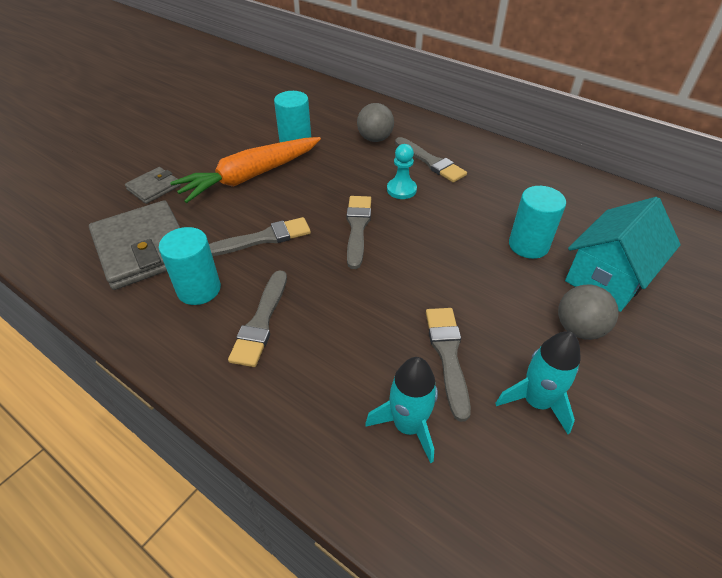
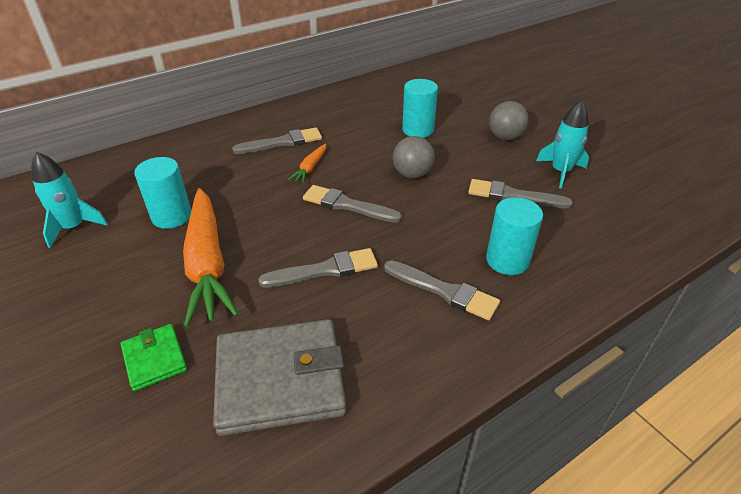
camera: 70 degrees left, 5 degrees down
(154, 187) = (154, 359): grey wallet -> green wallet
(199, 289) = (379, 332): turquoise cylinder -> turquoise cylinder (507, 260)
(263, 238) = (325, 270): grey brush -> grey brush turned 75 degrees clockwise
(375, 139) = (217, 163): grey ball -> grey ball (412, 174)
(401, 190) = (310, 168): turquoise pawn -> orange carrot
(408, 426) = (572, 230): turquoise rocket -> turquoise rocket (74, 227)
(608, 277) = (464, 112): turquoise house -> none

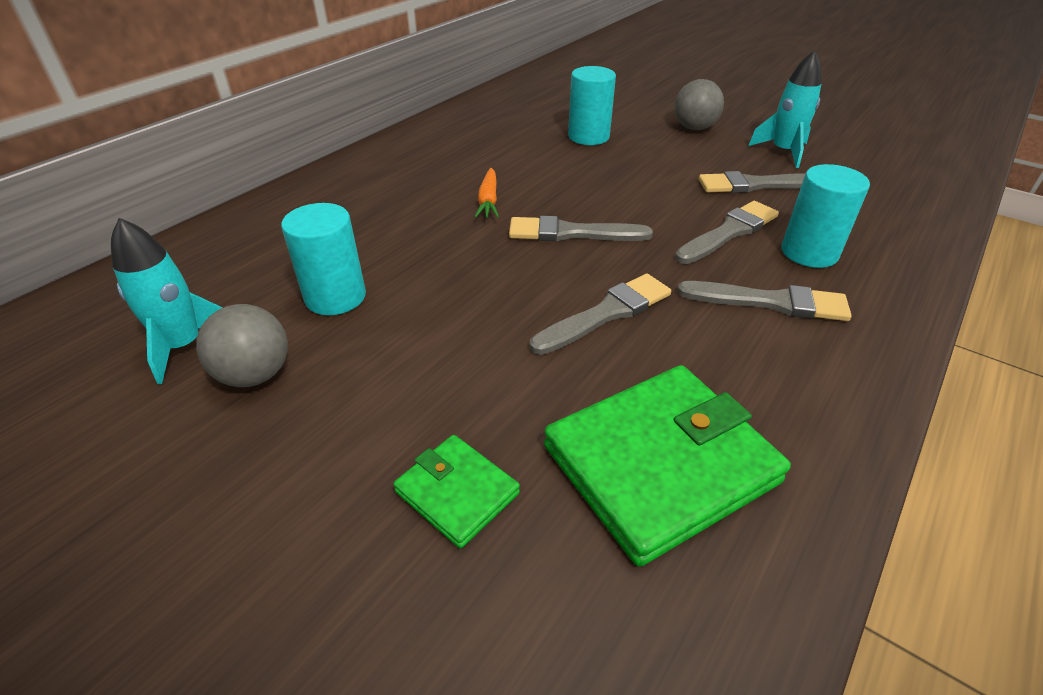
camera: 20 degrees left, 0 degrees up
(207, 263) = (437, 344): orange carrot -> none
(280, 379) = (660, 464): grey wallet -> green wallet
(282, 142) = (426, 178): grey brush -> grey brush (729, 232)
(412, 174) = (623, 184): grey ball -> grey ball (255, 375)

